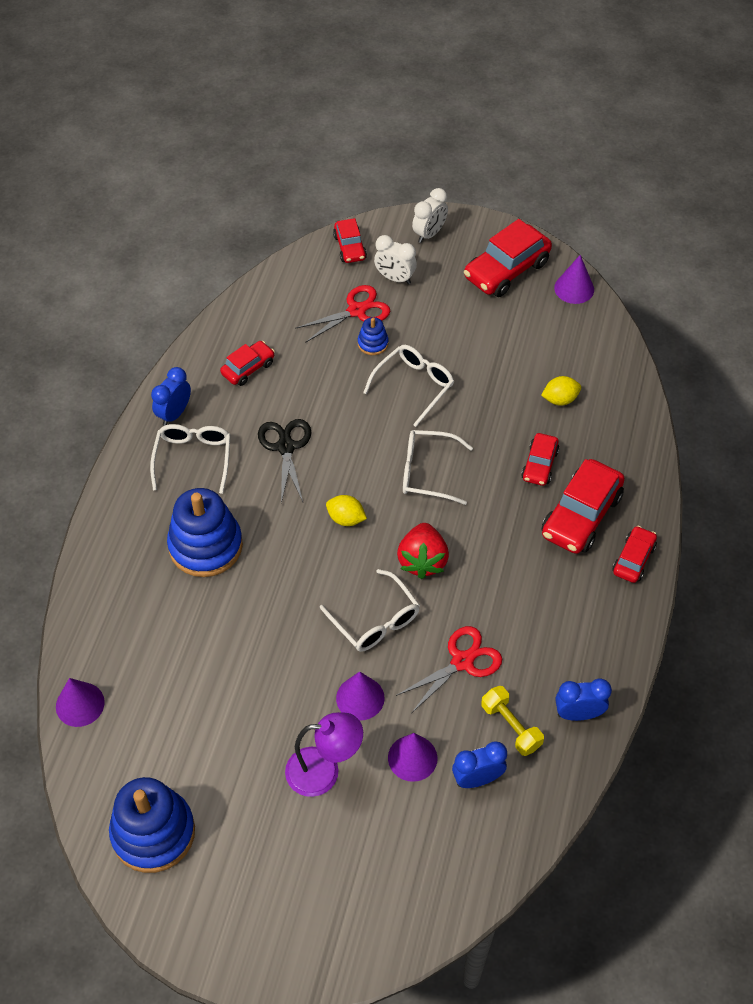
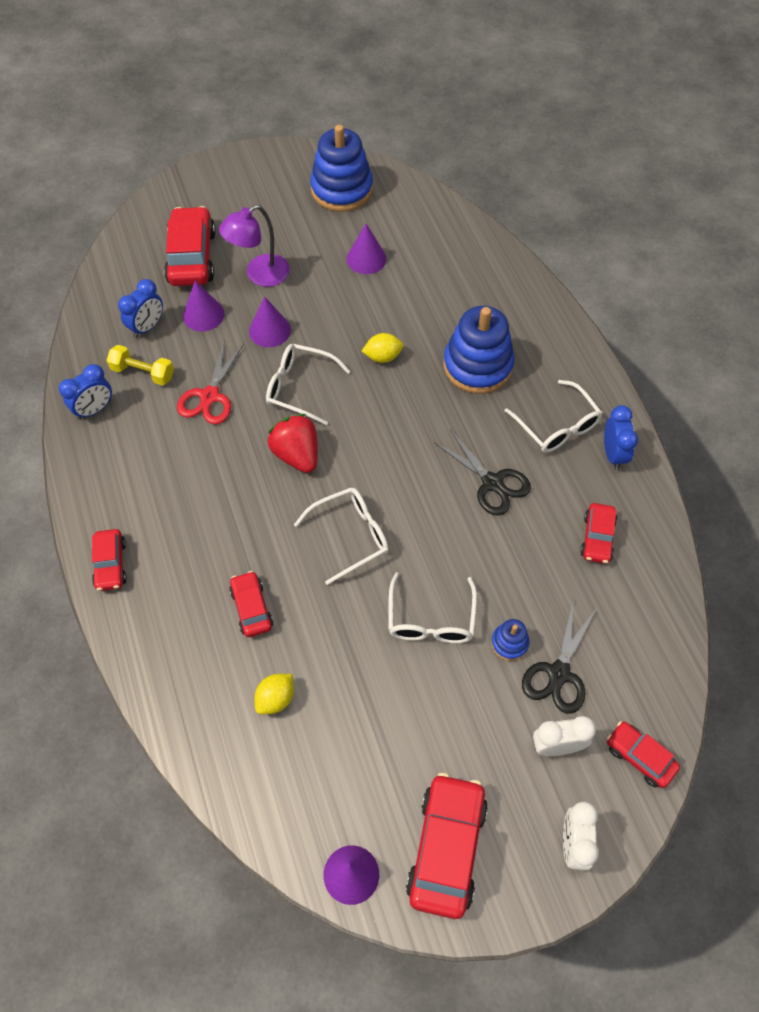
camera: 145 degrees right, 5 degrees up
(80, 704) = (458, 224): purple cone -> purple cone (366, 259)
(346, 519) = (387, 451): yellow lemon -> yellow lemon (383, 357)
(357, 311) = (558, 673): red scissors -> black scissors
(581, 515) = (182, 579): red car -> red car (192, 257)

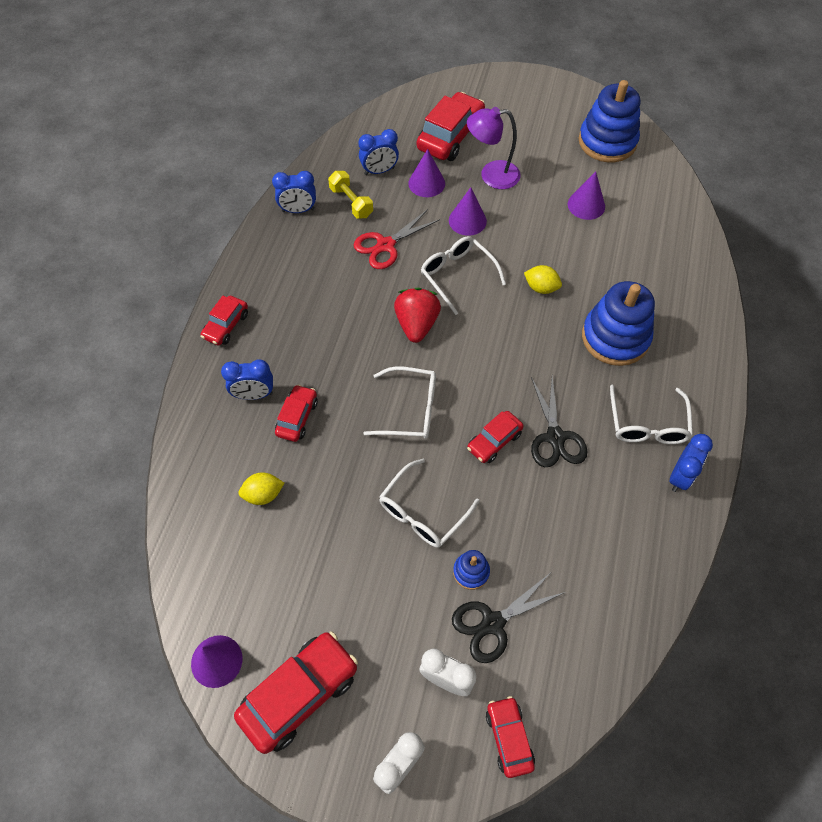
camera: 35 degrees right, 0 degrees up
(192, 613) = (254, 394): none -> blue clock
(597, 538) = (611, 536): red car -> red car (494, 441)

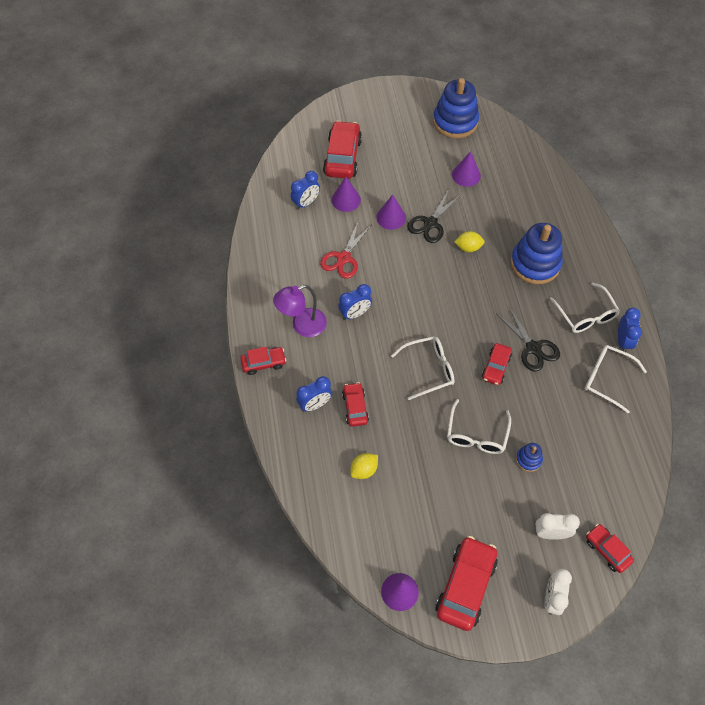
camera: 25 degrees left, 0 degrees up
(226, 325) = (263, 363): red car -> red car turned 105 degrees counterclockwise
(298, 210) = (264, 256): blue clock -> blue clock (355, 313)
(351, 202) = (299, 235): yellow dumbbell -> none
(416, 324) = (399, 307): red strawberry -> none
(457, 276) = (407, 261): white glasses -> white glasses (607, 379)
(491, 175) = (389, 177): purple lamp -> purple lamp (302, 326)
(493, 623) = (559, 485): black scissors -> black scissors (430, 223)

